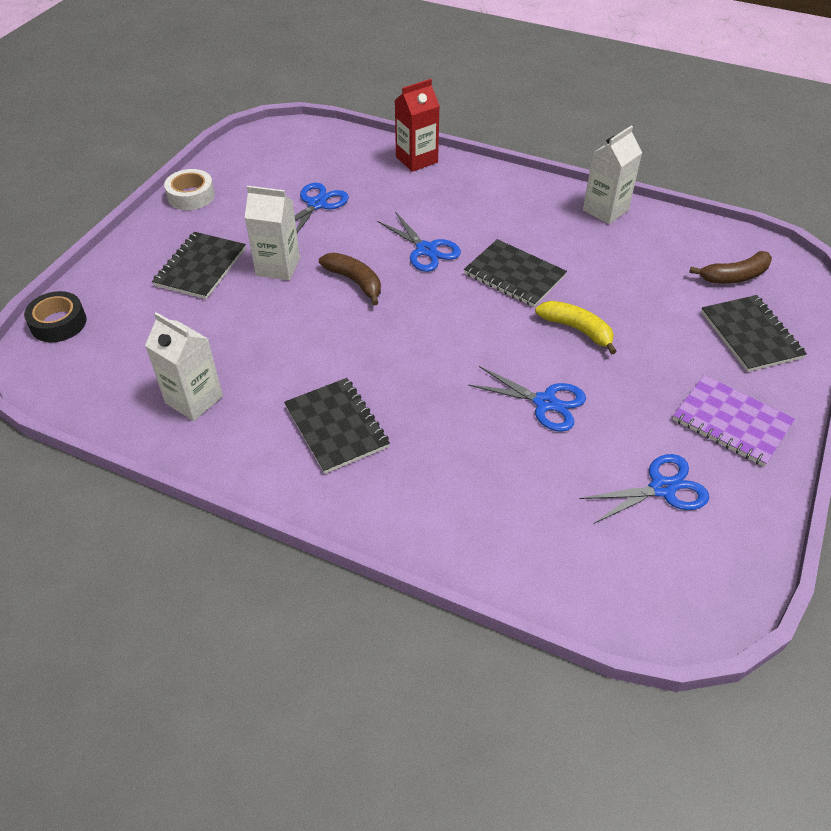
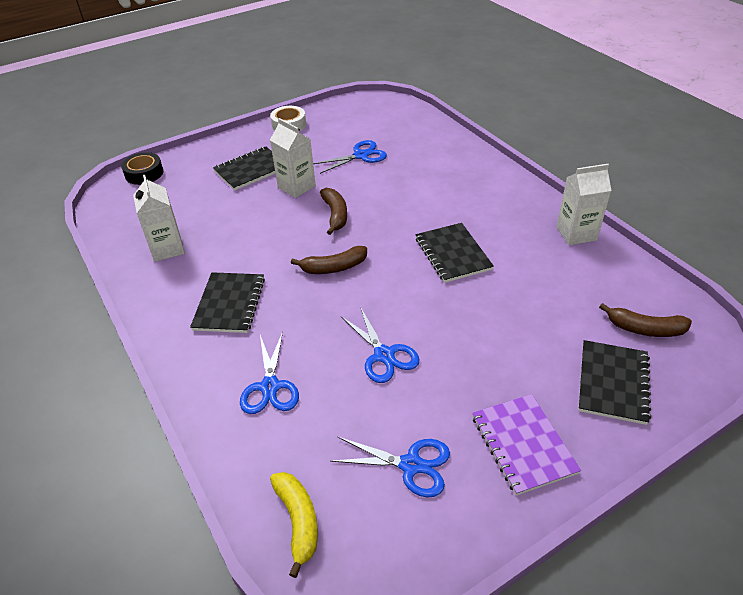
camera: 35 degrees right, 5 degrees down
(410, 338) = (334, 267): none -> brown banana
(416, 159) = (460, 148): red carton -> none
(426, 250) = (405, 212): blue scissors -> blue scissors (270, 387)
(577, 329) = (462, 313): yellow banana -> yellow banana (298, 521)

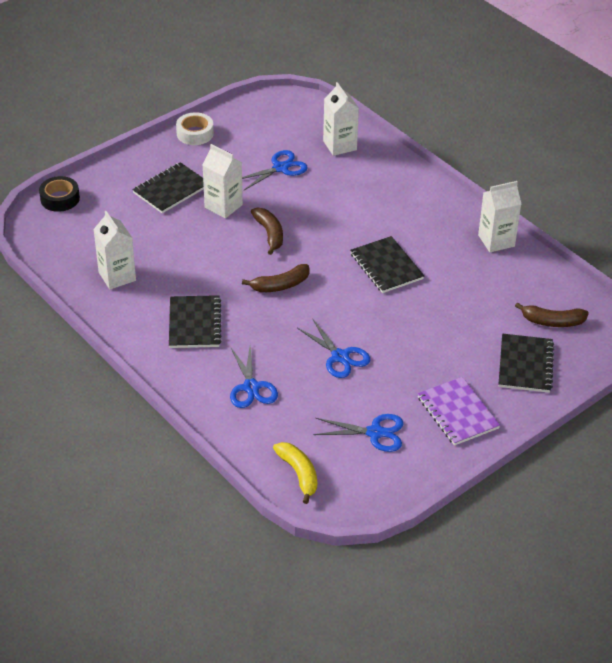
camera: 10 degrees left, 0 degrees up
(422, 139) = (340, 145): none -> white carton

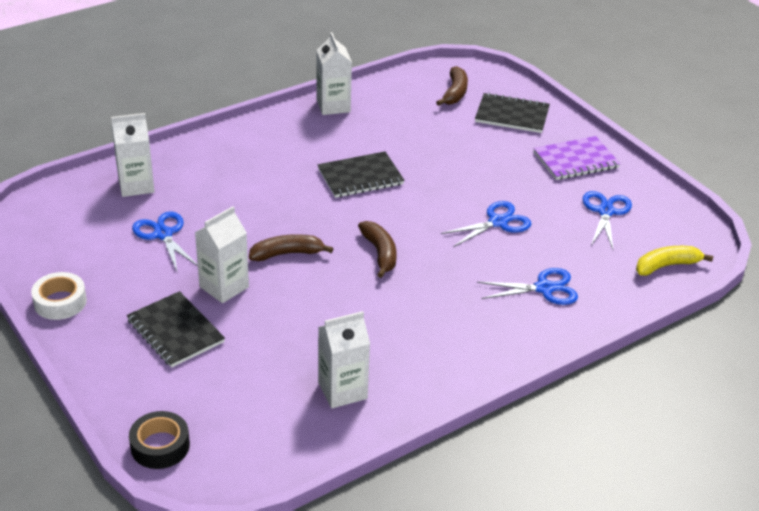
camera: 85 degrees left, 5 degrees down
(194, 323) = (438, 325): black notebook -> none

